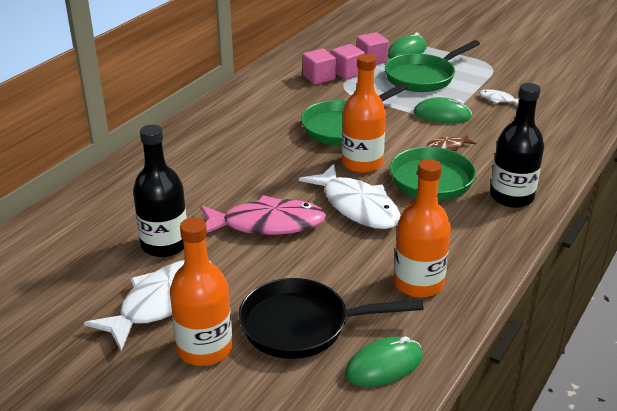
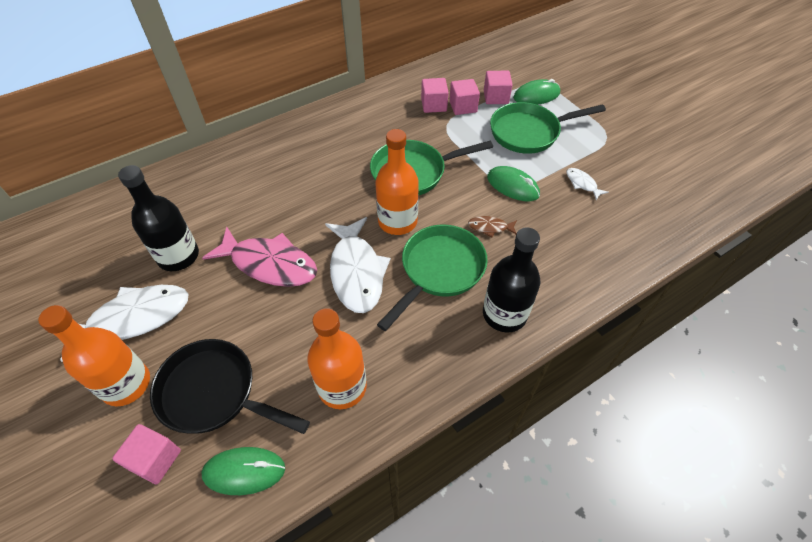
camera: 25 degrees right, 20 degrees up
(290, 388) = (155, 459): none -> pink cube

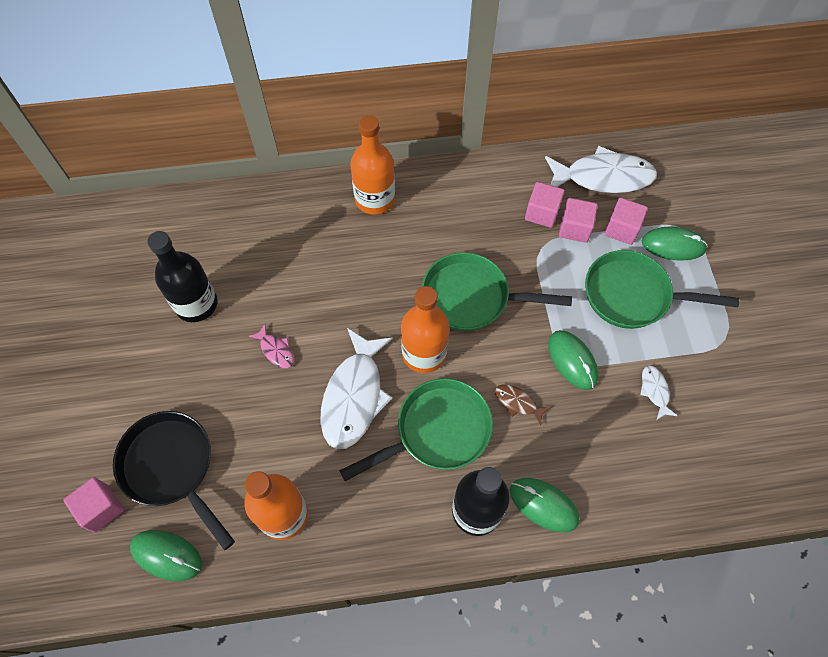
camera: 25 degrees right, 10 degrees up
(126, 384) = (103, 423): orange bottle -> orange bottle (375, 199)
(133, 319) = (133, 357): white fish -> white fish (603, 177)
(269, 264) = (276, 350): pink fish -> pink fish, size x0.45
(553, 288) = (543, 505): none -> green mouse

